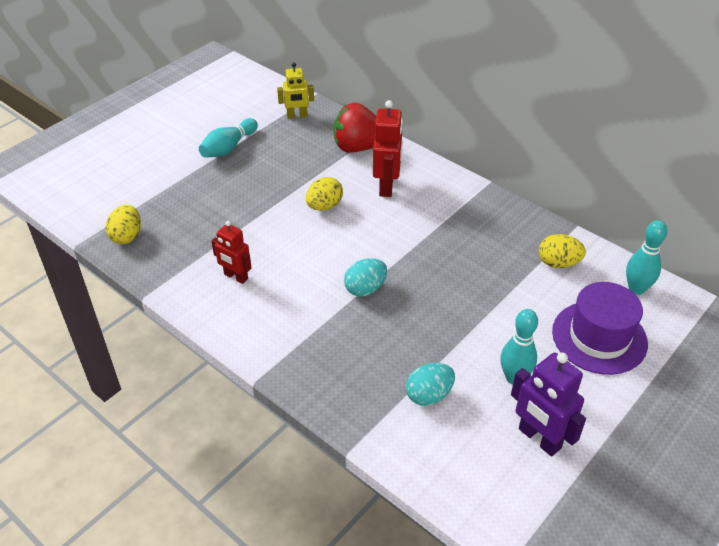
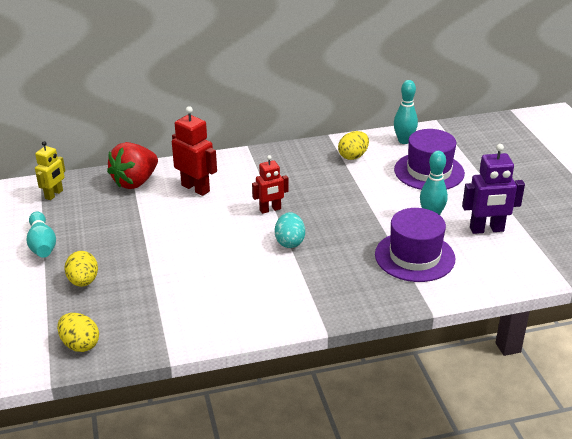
camera: 55 degrees left, 10 degrees down
(235, 277) = (205, 299): red robot -> red robot (270, 209)
(324, 206) = (180, 225): yellow egg -> yellow egg (83, 281)
(429, 395) = (414, 256): turquoise egg -> purple hat

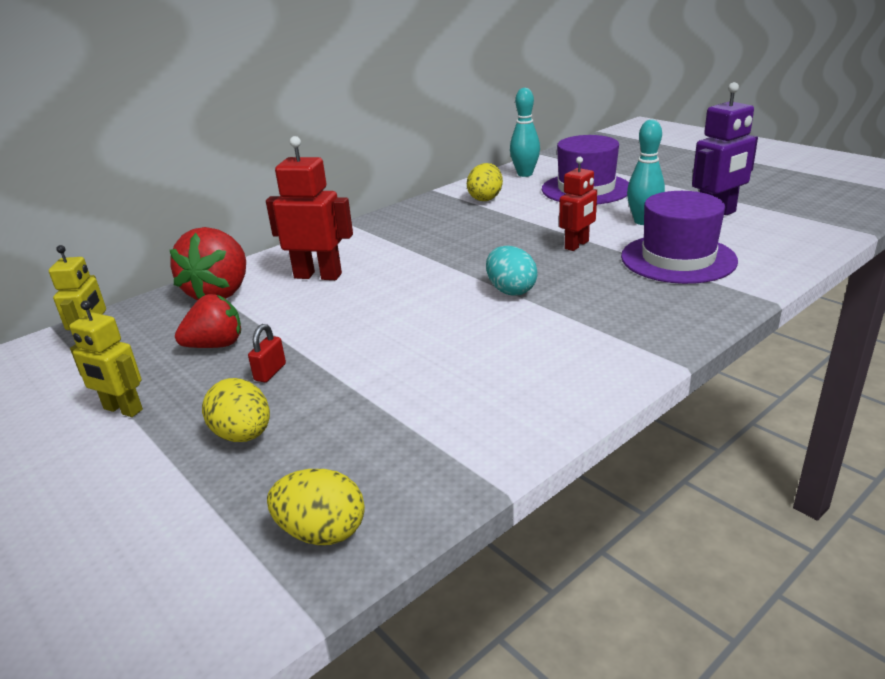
camera: 25 degrees left, 5 degrees down
(42, 244) = (122, 409): turquoise bowling pin -> yellow robot
(108, 220) = (216, 345): none -> red strawberry
(121, 249) = (270, 372): none -> red padlock
(270, 209) = (445, 268): red robot -> red robot (577, 245)

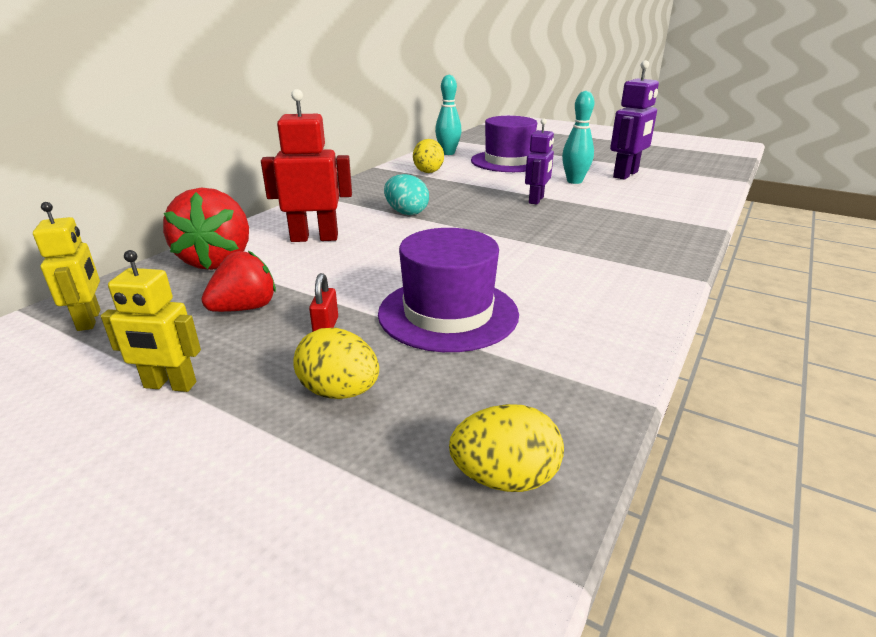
camera: 20 degrees left, 0 degrees up
(511, 290) = (510, 237): turquoise egg -> turquoise egg (406, 213)
(577, 245) = (536, 200): red robot -> purple robot
(678, 259) = (625, 205): purple hat -> purple hat (448, 313)

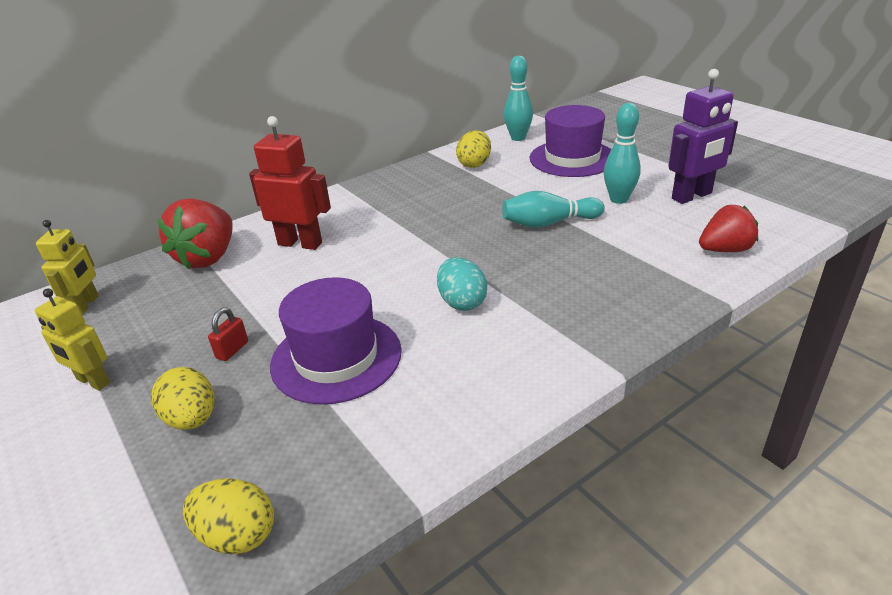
camera: 25 degrees right, 5 degrees up
(245, 308) = (191, 316): red strawberry -> red strawberry (725, 250)
(406, 213) = (404, 222): turquoise egg -> turquoise egg (462, 302)
(536, 200) = (549, 223): purple robot -> turquoise bowling pin

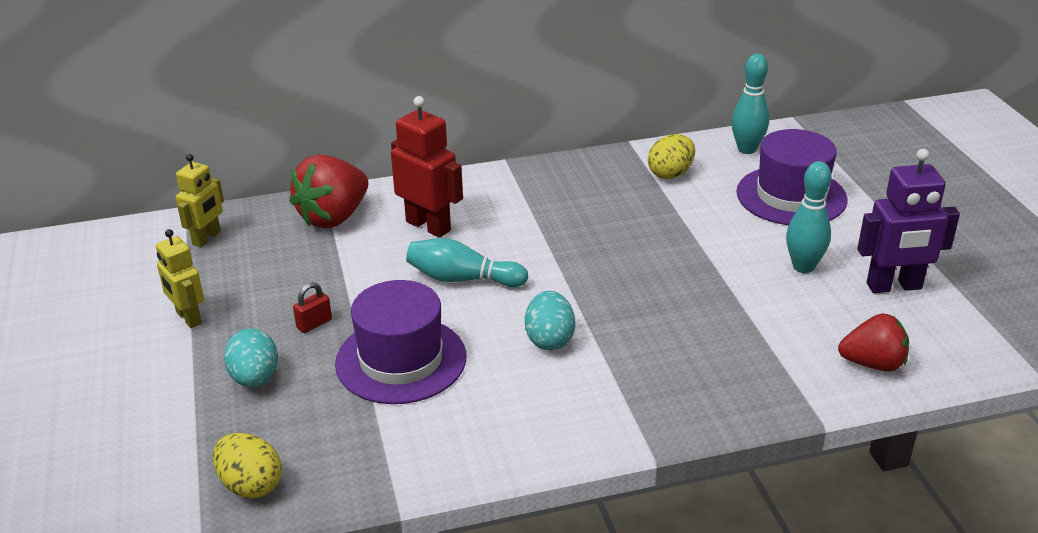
camera: 20 degrees right, 0 degrees up
(192, 419) = (255, 378): yellow egg -> turquoise egg
(549, 223) = (701, 275): turquoise bowling pin -> turquoise bowling pin (462, 279)

